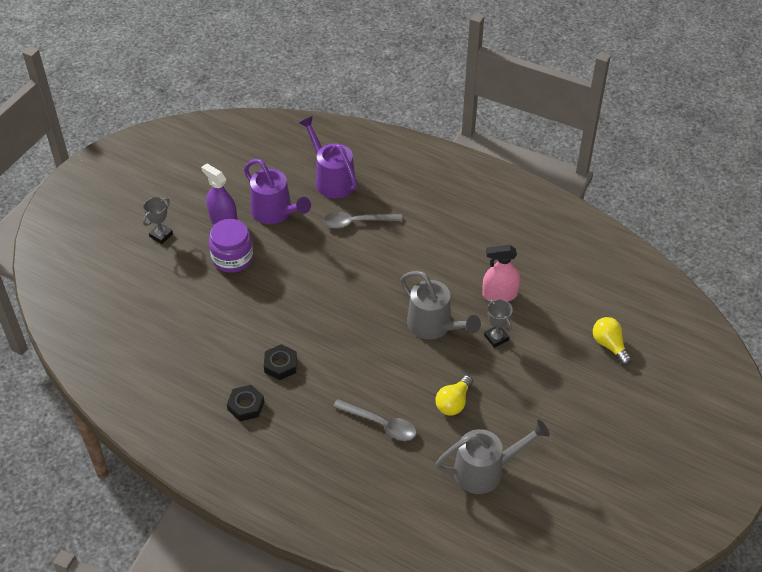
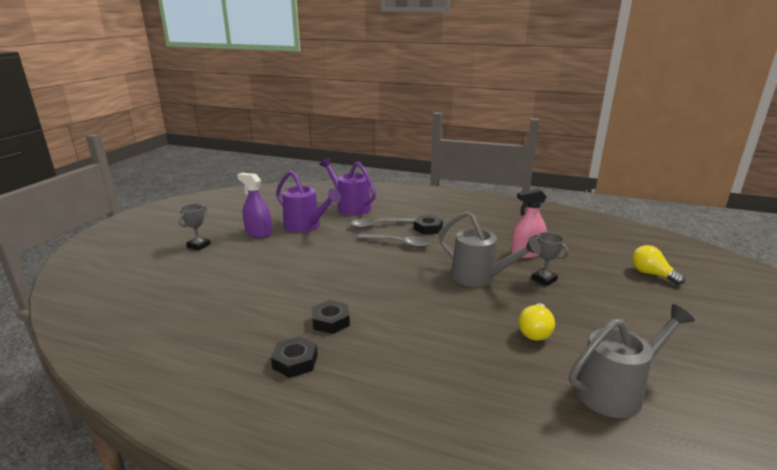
camera: 10 degrees left, 25 degrees down
(232, 258) = (269, 253): purple jar -> none
(380, 424) = (464, 360): grey spoon -> grey spoon (398, 243)
(410, 235) = (428, 228): none -> black nut

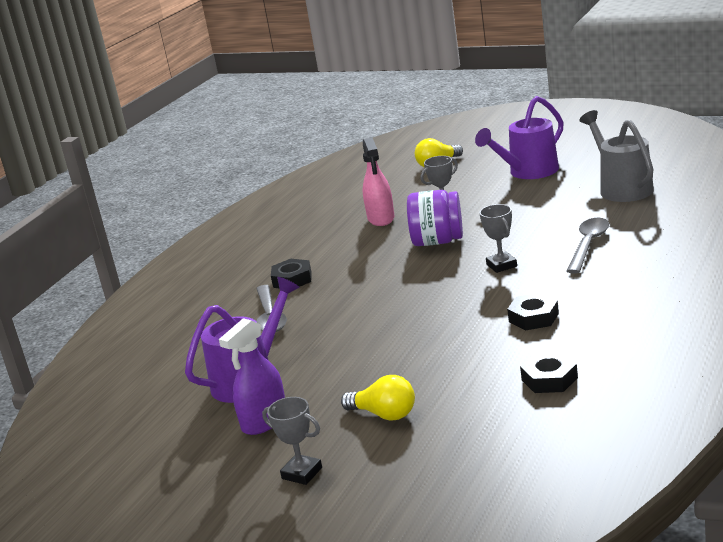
camera: 80 degrees left, 0 degrees up
(295, 361) = (612, 326): black nut -> black nut (549, 379)
(350, 207) = (183, 350): purple watering can -> purple watering can (528, 172)
(398, 243) = (337, 296): grey spoon -> grey spoon (588, 245)
(429, 307) = (501, 265): none -> grey trophy
(480, 277) = (437, 242): grey watering can -> purple jar
(535, 331) = (543, 215): yellow light bulb -> yellow light bulb (384, 414)

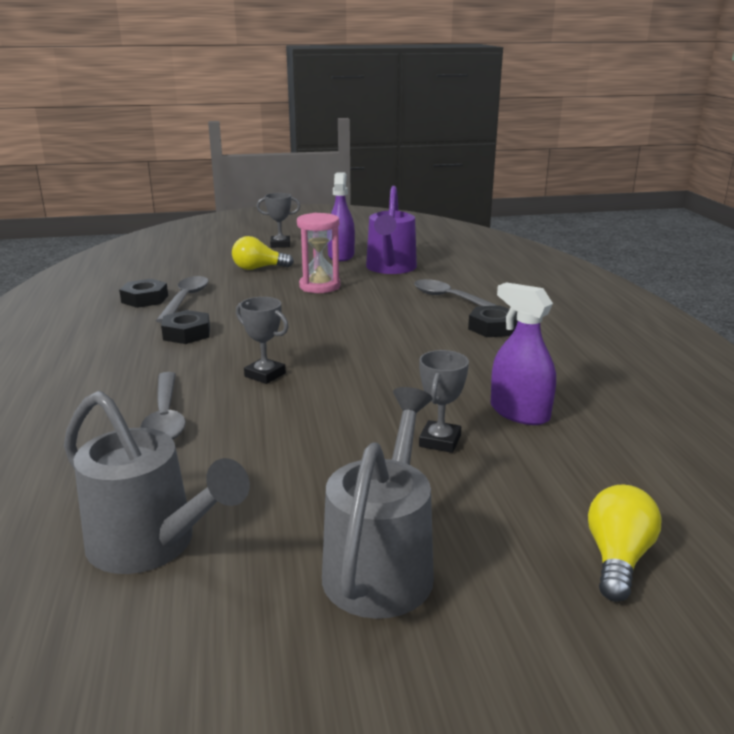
camera: 140 degrees right, 0 degrees up
(356, 362) = (319, 286): none -> pink hourglass
(381, 218) = (519, 412): pink spray bottle -> purple spray bottle
(437, 242) = (383, 391): purple jar -> none
(507, 368) = (185, 300): none -> grey spoon
(528, 172) = (382, 563): purple watering can -> grey watering can

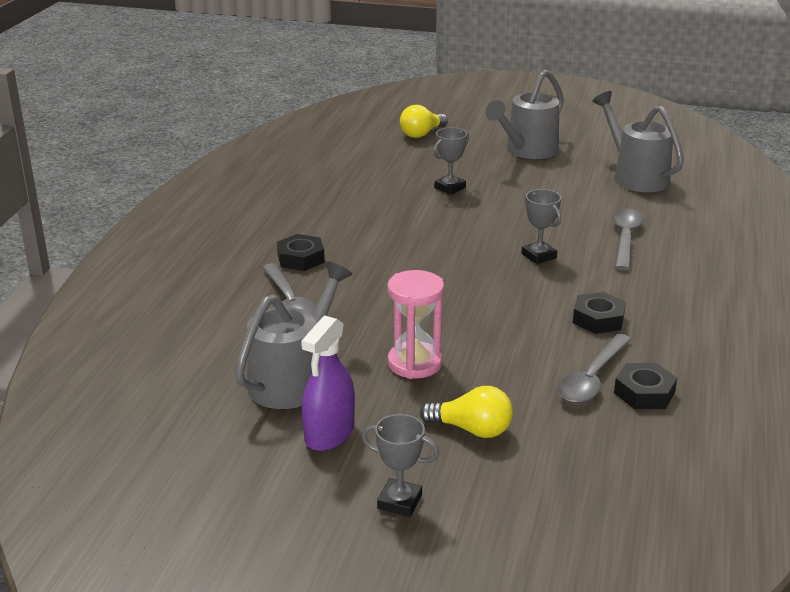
camera: 155 degrees left, 5 degrees up
(390, 268) = (293, 379): purple watering can -> grey watering can
(519, 412) = (380, 192): purple spray bottle -> none

